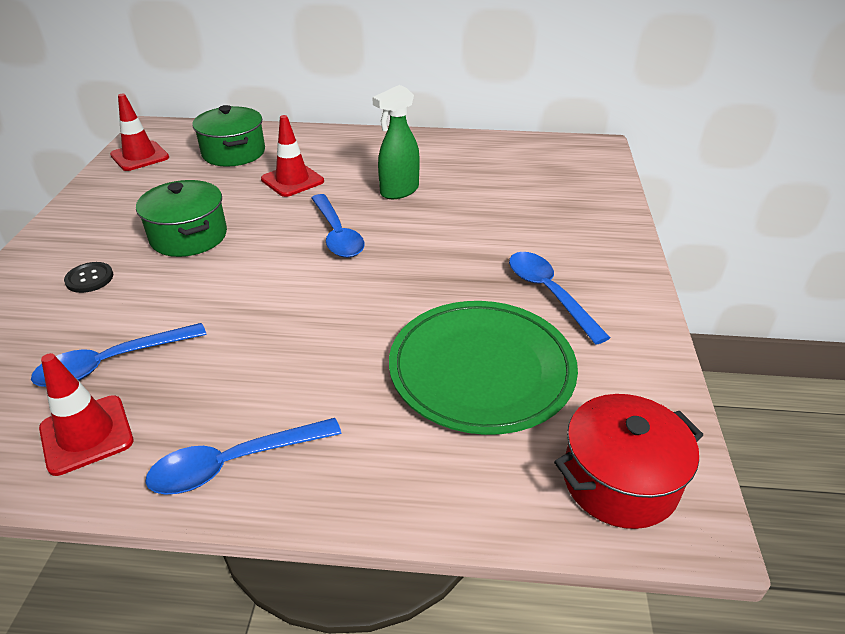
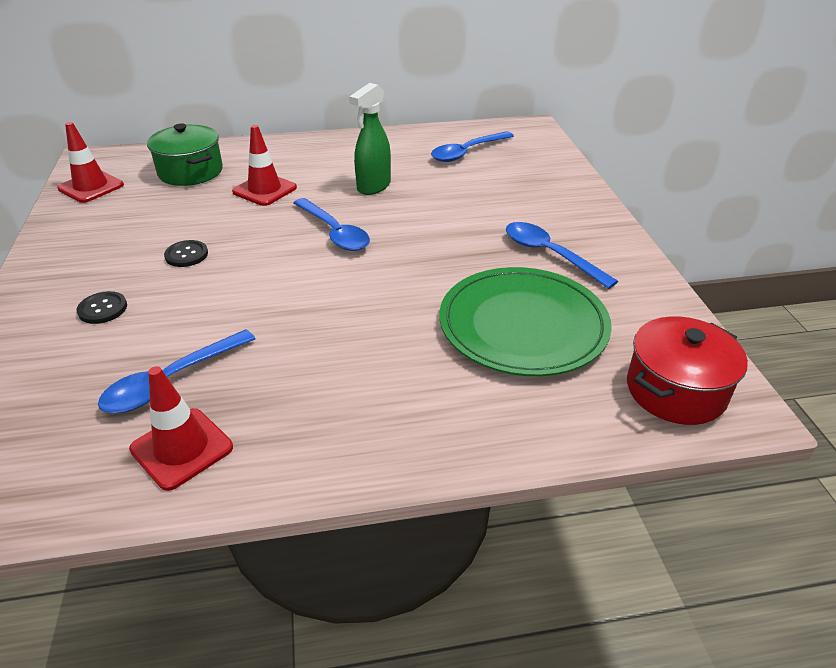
camera: 15 degrees left, 0 degrees up
(188, 236) = (186, 255): green pot -> black button
(234, 463) = (342, 443): blue spoon -> blue spoon (467, 152)

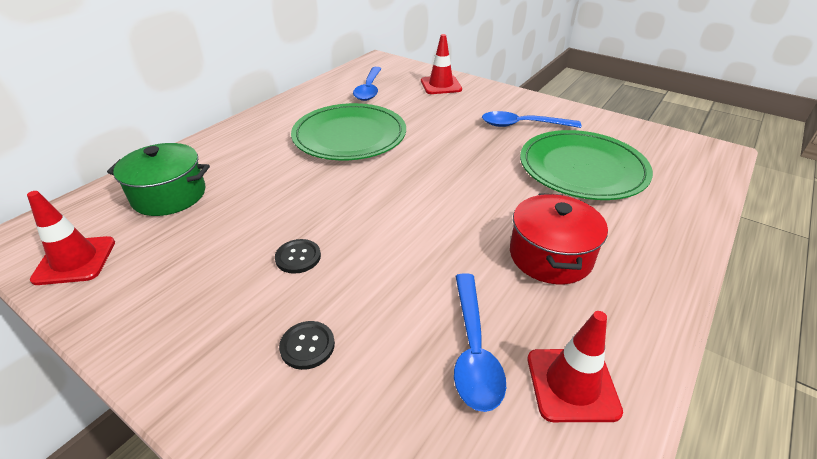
camera: 45 degrees left, 0 degrees up
(264, 190) = (269, 176): red traffic cone -> red traffic cone (441, 85)
(334, 232) = (381, 177): blue spoon -> none
(373, 187) = (349, 136): green spray bottle -> green plate
(675, 390) = (688, 159): red pot -> red pot (550, 256)

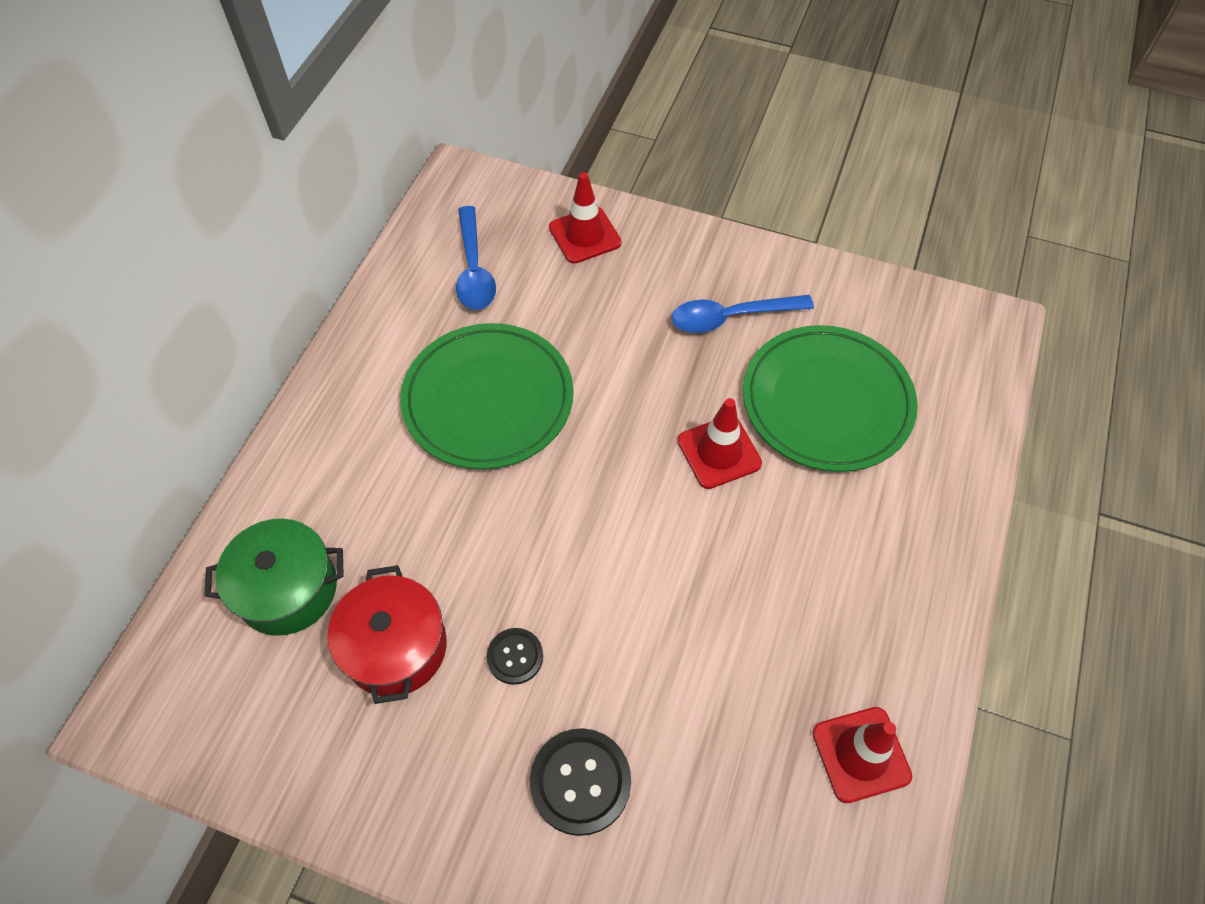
camera: 15 degrees left, 20 degrees up
(75, 260) = (234, 735): red traffic cone -> red traffic cone (719, 452)
(307, 346) = (580, 782): black button -> black button, size x1.68
(473, 349) = (756, 738): blue spoon -> none
(550, 256) = (812, 578): red pot -> red pot (396, 647)

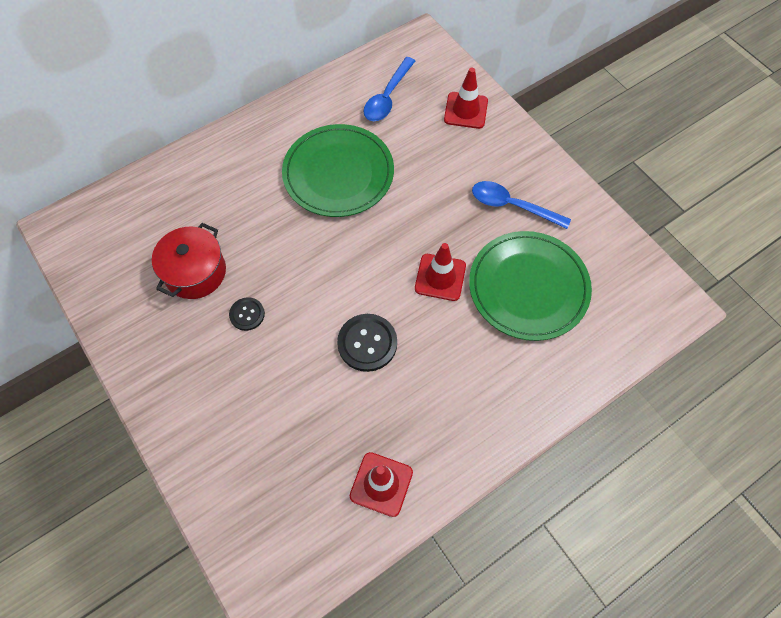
camera: 35 degrees right, 5 degrees up
(288, 589) = (168, 211): green pot -> none
(580, 782) = (229, 396): black button -> black button (367, 343)

